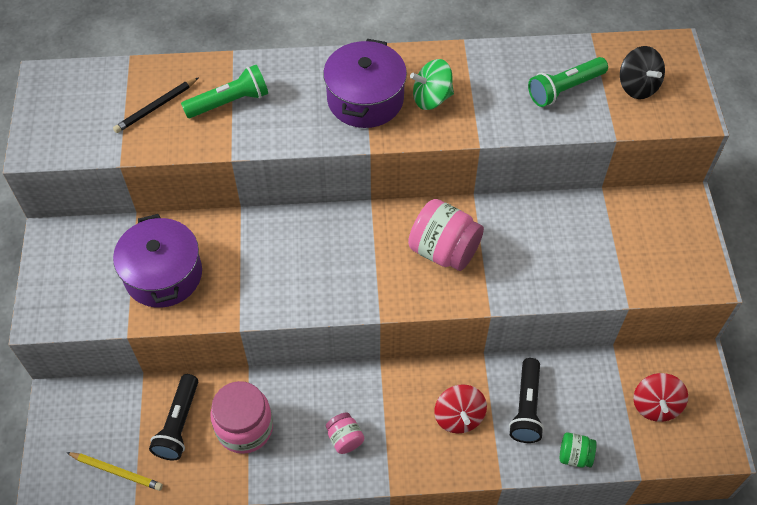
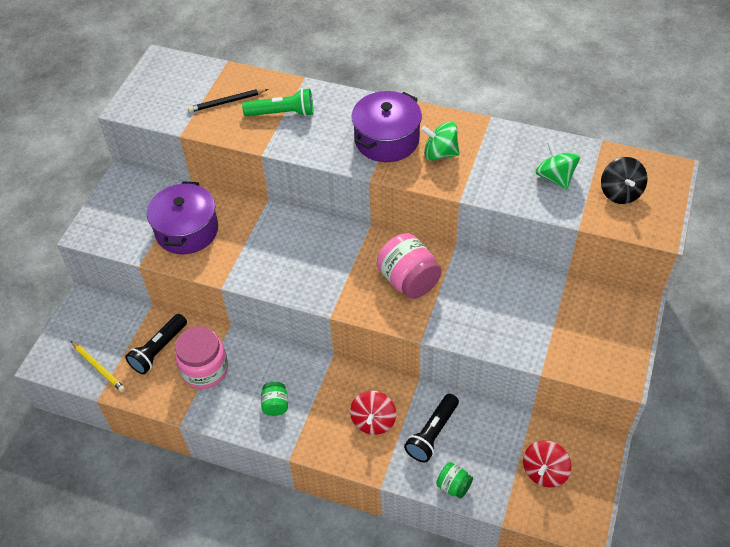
camera: 25 degrees right, 5 degrees down
(345, 439) = (275, 405): pink jar -> green jar
(564, 89) = (555, 177): green flashlight -> green spinning top

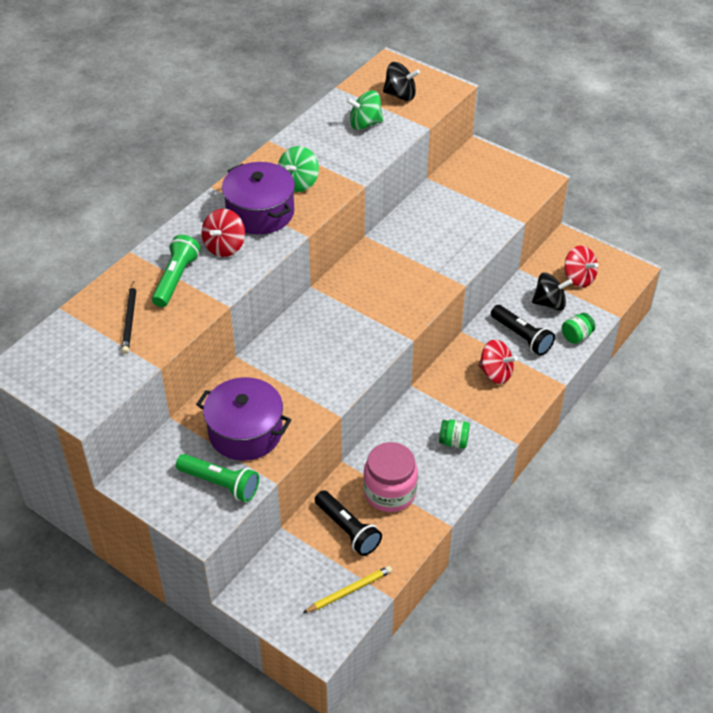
camera: 75 degrees left, 5 degrees down
(131, 231) = (220, 484): none -> green flashlight
(333, 130) = (224, 246): none -> red spinning top
(408, 280) = (392, 276): pink jar -> none
(492, 450) = (549, 303): none -> black spinning top

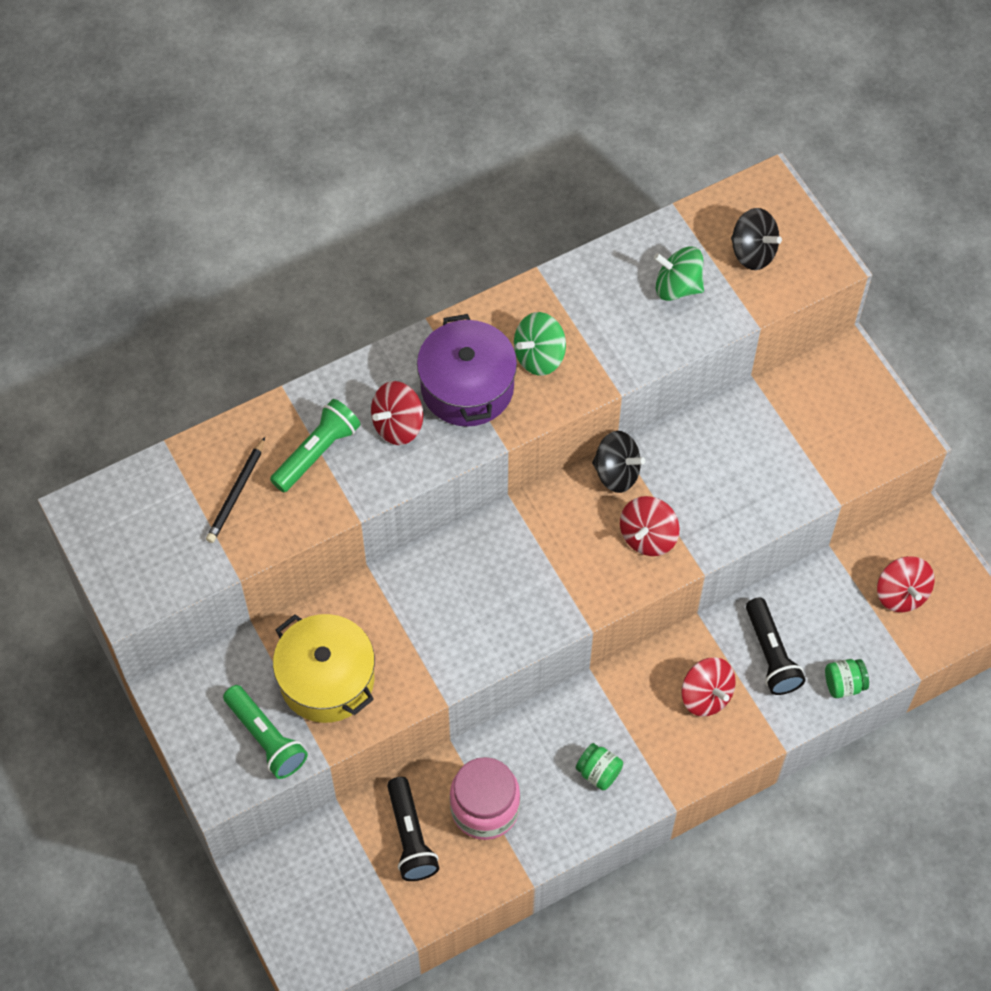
camera: 25 degrees right, 15 degrees up
(245, 432) = (327, 679): purple pot -> yellow pot
(349, 591) = (373, 917): yellow pencil -> none
(416, 278) = (648, 536): none -> red spinning top
(549, 303) = (838, 618): black spinning top -> black spinning top (616, 473)

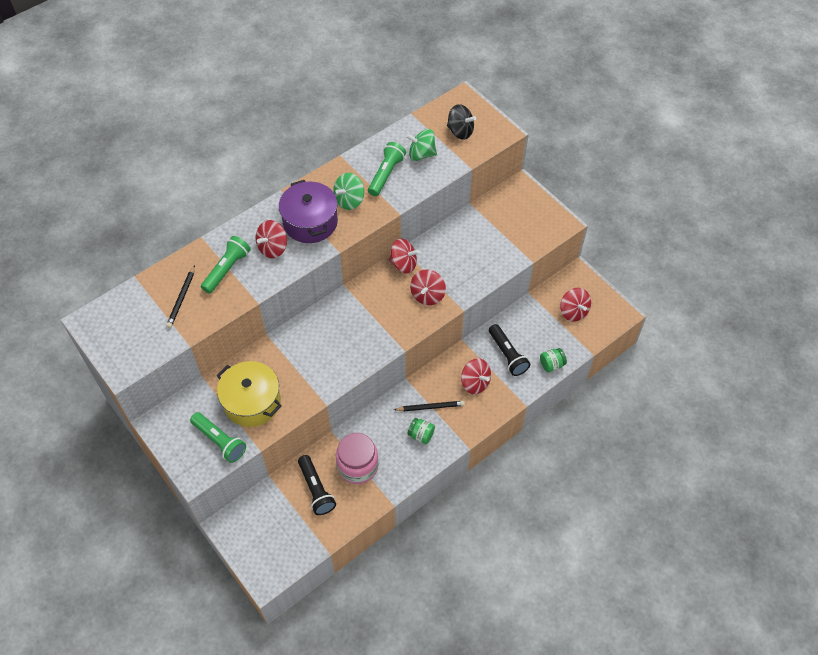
camera: 10 degrees left, 5 degrees down
(610, 316) = (386, 174): none -> green flashlight
(616, 473) = (403, 264): black spinning top -> red spinning top
(623, 726) = (430, 407): none -> black pencil

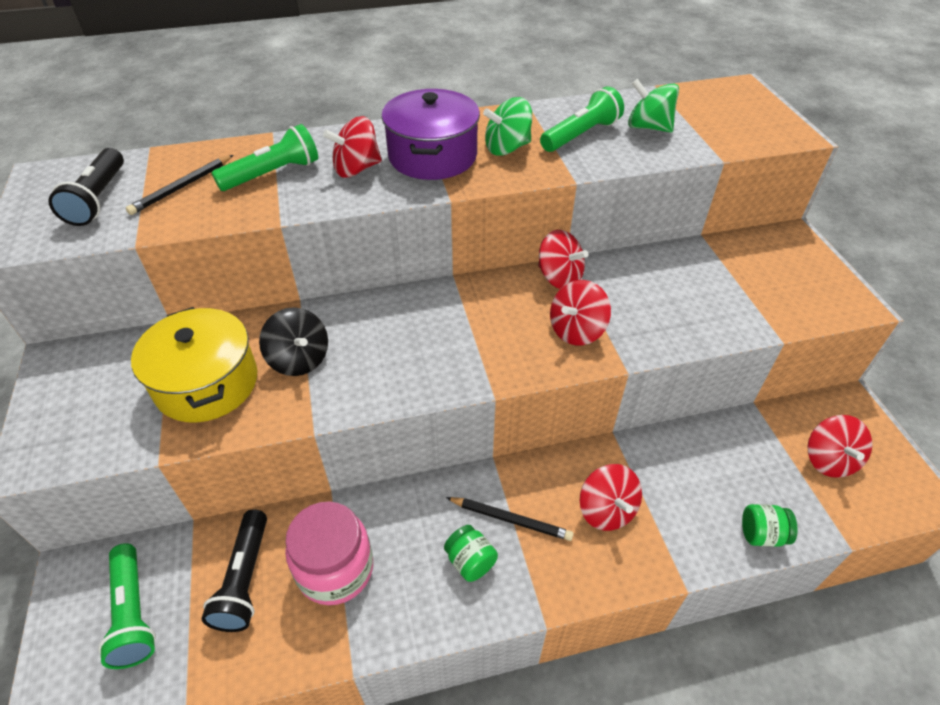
camera: 25 degrees right, 10 degrees down
(219, 441) = (113, 422): green flashlight -> green flashlight (133, 613)
(460, 131) = (722, 118): black spinning top -> black spinning top (299, 359)
(507, 355) = (683, 486): black flashlight -> black flashlight (98, 199)

